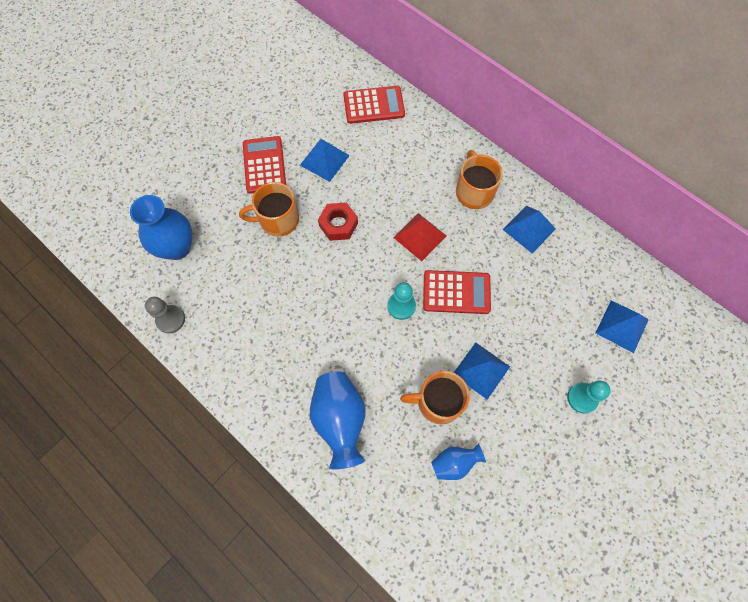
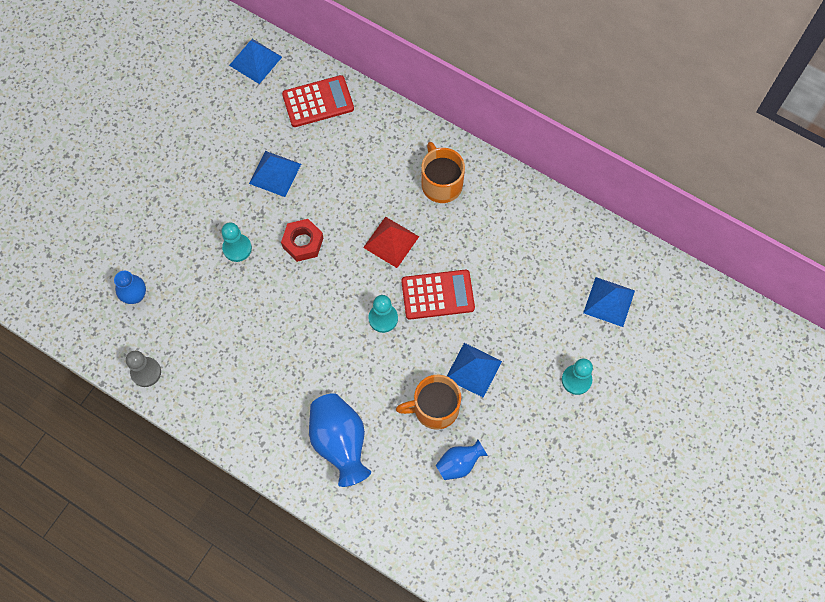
camera: 10 degrees left, 0 degrees up
(177, 247) = (135, 295): blue vase -> blue vase, size x0.57
(264, 165) = (210, 189): red calculator -> none
(278, 220) = (237, 248): orange mug -> turquoise pawn
(529, 229) = (504, 215): blue pyramid -> blue pyramid (255, 61)

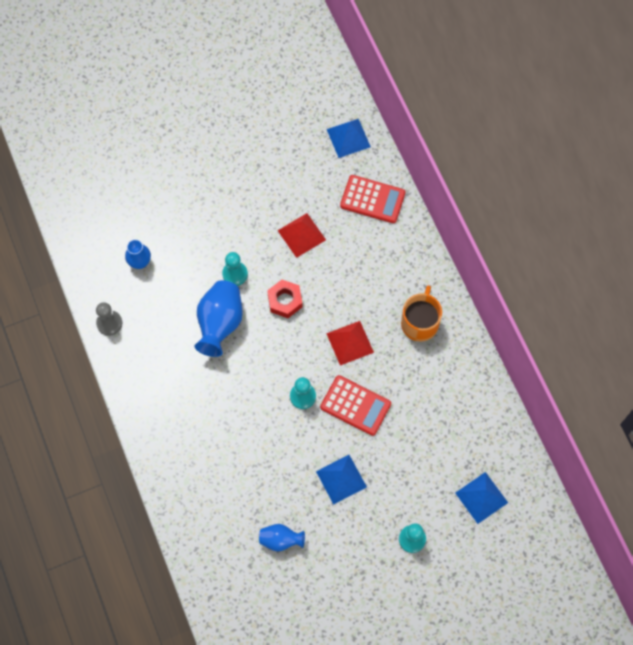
camera: 35 degrees right, 0 degrees up
(275, 173) = (301, 235): blue pyramid -> red pyramid
(340, 442) = (207, 466): blue vase -> blue vase (220, 323)
(434, 408) = (292, 487): orange mug -> none

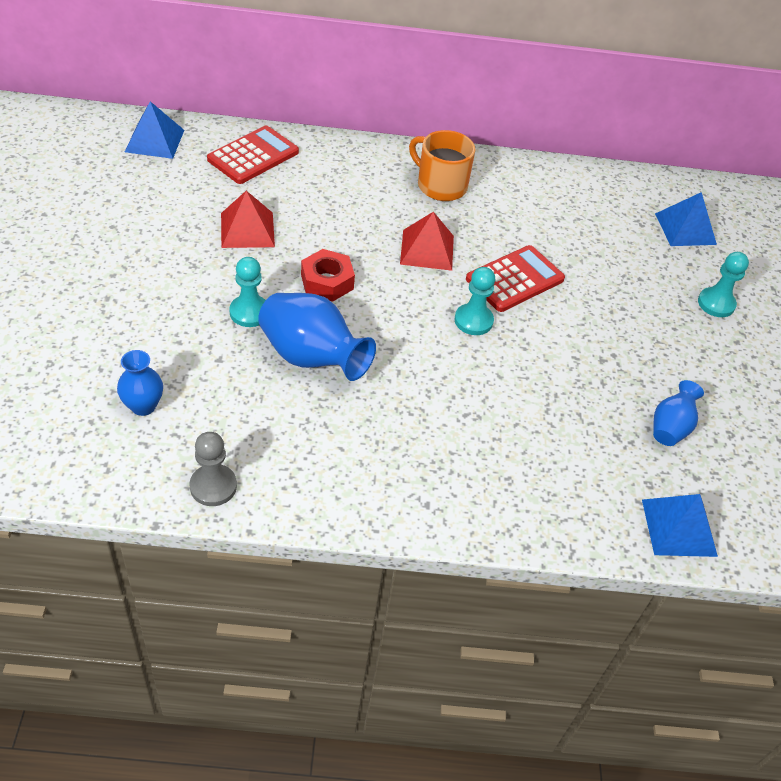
camera: 70 degrees left, 20 degrees down
(341, 479) = (608, 333): blue pyramid -> blue pyramid (679, 527)

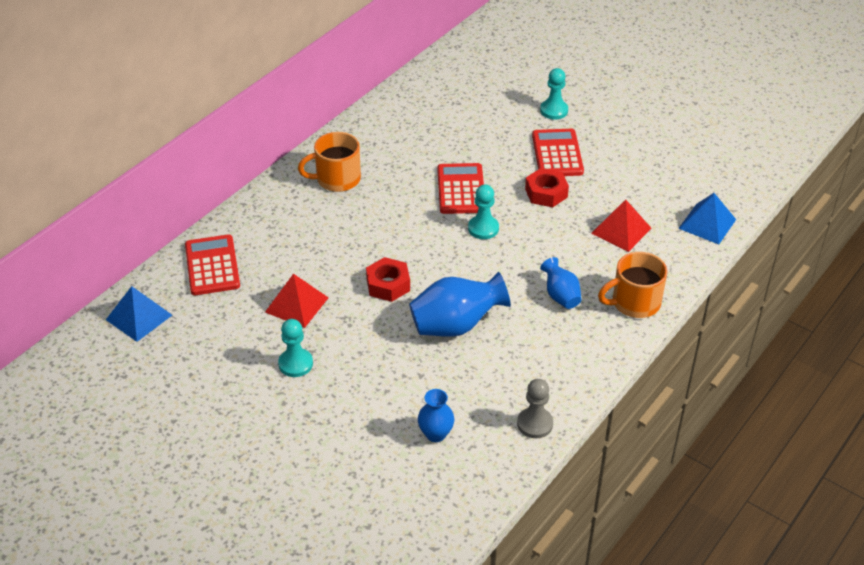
camera: 50 degrees left, 5 degrees down
(249, 312) = (386, 339): turquoise pawn -> turquoise pawn (295, 364)
(427, 250) = (397, 218): red pyramid -> red pyramid (621, 230)
(476, 505) = (634, 303): none -> orange mug
(578, 350) = (546, 193): none -> red nut
(650, 335) = (557, 154): none -> red calculator
(670, 427) = (635, 186): blue vase -> blue vase (560, 296)
(685, 229) = (479, 86): blue pyramid -> none

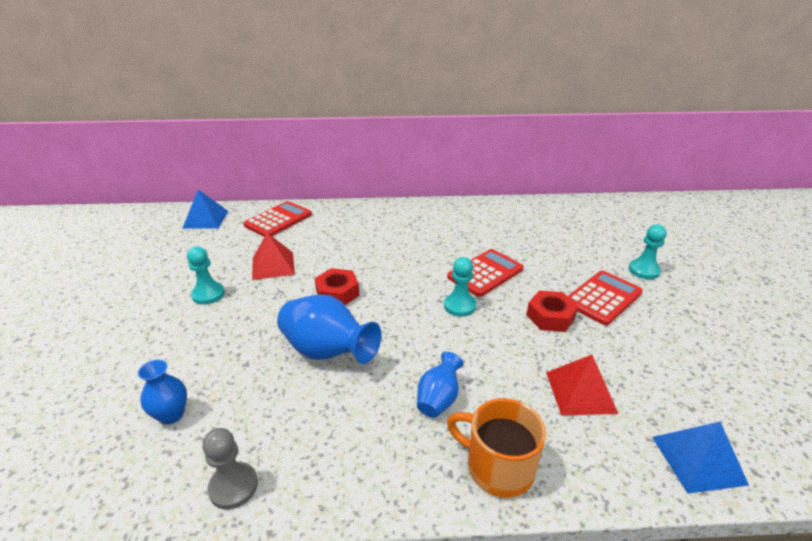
camera: 50 degrees right, 10 degrees down
(337, 179) = (416, 222): orange mug -> none

